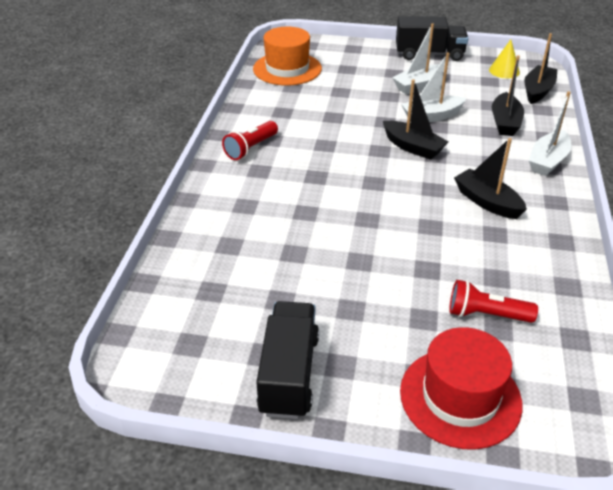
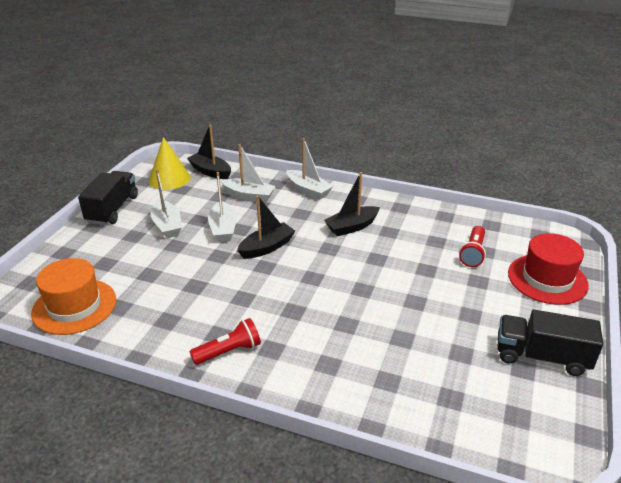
camera: 80 degrees left, 5 degrees down
(251, 148) = (229, 351): red flashlight -> red flashlight turned 75 degrees counterclockwise
(504, 71) = (169, 179): yellow cone -> yellow cone, size x1.53
(505, 122) = (249, 196): black boat -> white boat

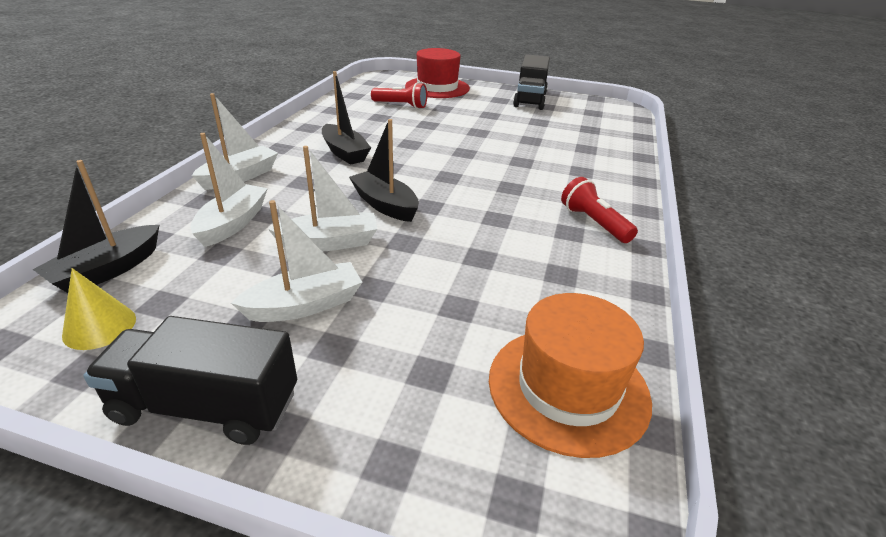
camera: 95 degrees left, 0 degrees up
(169, 179) = (99, 326): yellow cone -> yellow cone, size x0.65

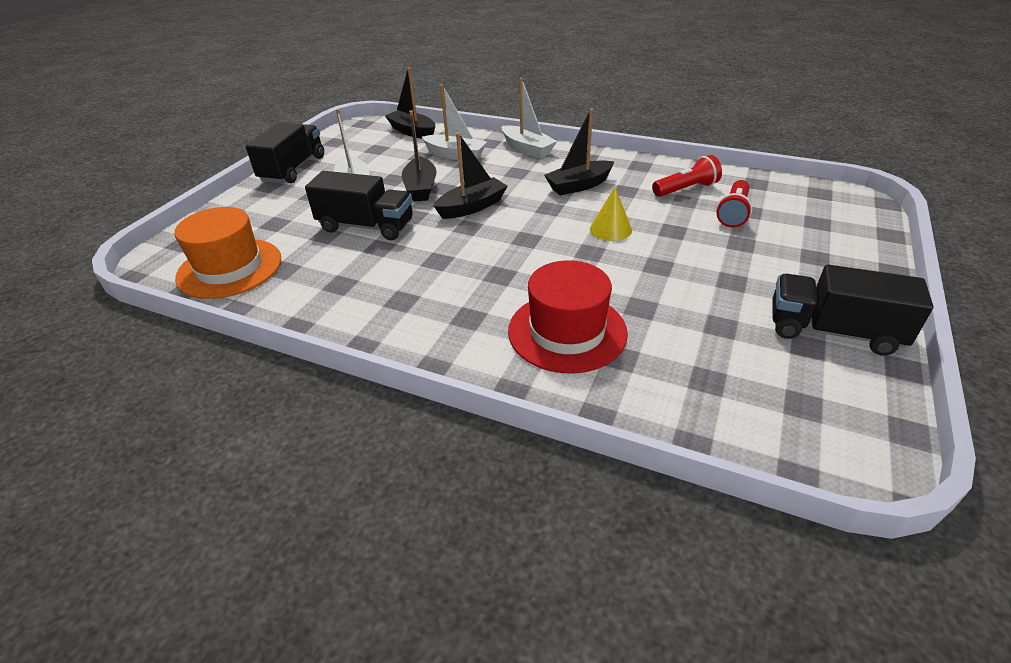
camera: 100 degrees right, 5 degrees up
(99, 326) = (364, 139): yellow cone -> yellow cone (610, 229)
(329, 242) = (421, 188): white boat -> black boat
(433, 274) = (366, 226): none -> black truck
(437, 87) = (833, 241): red hat -> red hat (567, 331)
(594, 223) = (413, 320): red flashlight -> red flashlight (686, 189)

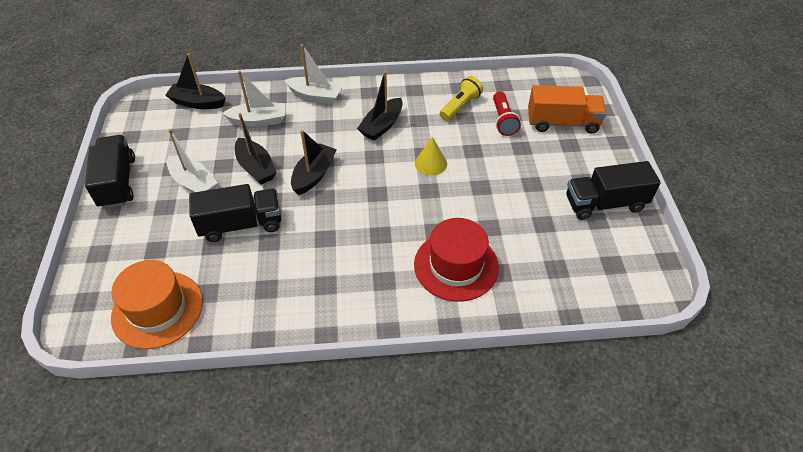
camera: 30 degrees left, 10 degrees up
(686, 189) = (460, 106): red flashlight -> yellow flashlight
(818, 233) = (562, 123): none -> orange truck

